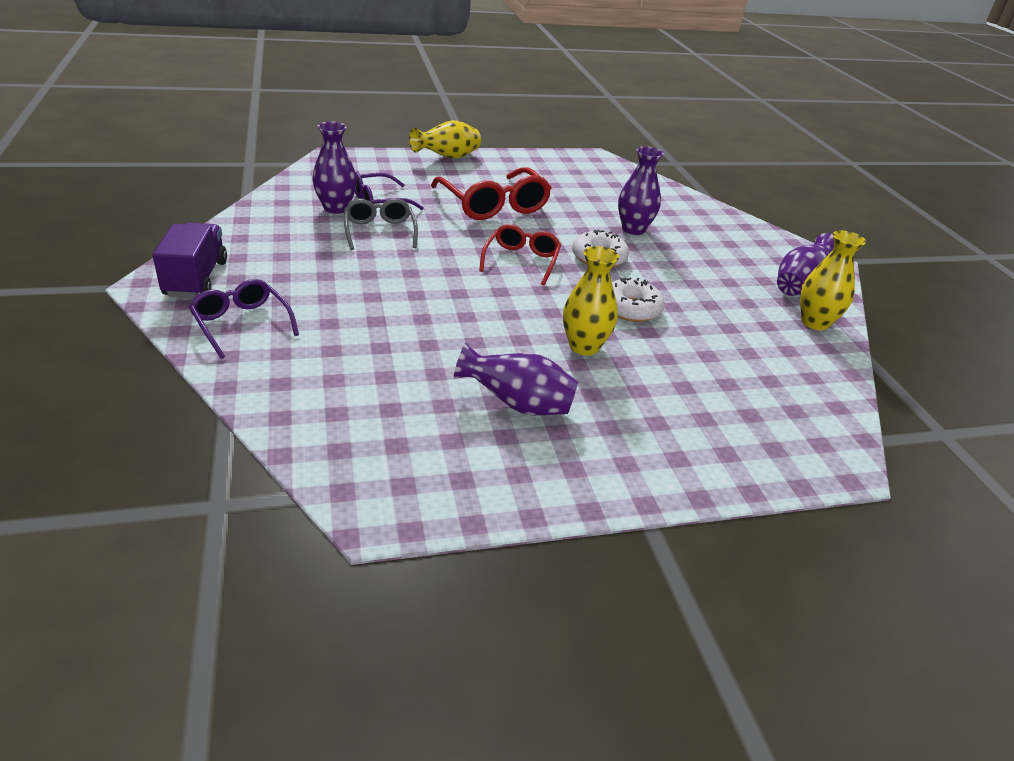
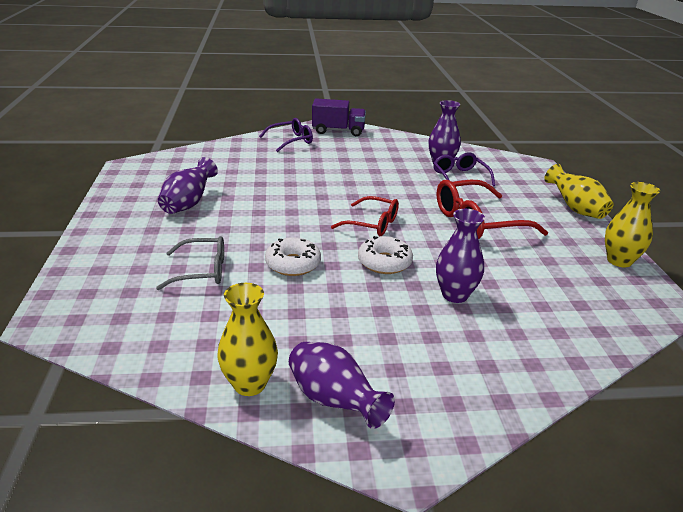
camera: 100 degrees right, 5 degrees down
(380, 231) = (409, 175): grey glasses -> grey glasses (202, 271)
(584, 346) = (243, 234): yellow vase -> yellow vase (619, 261)

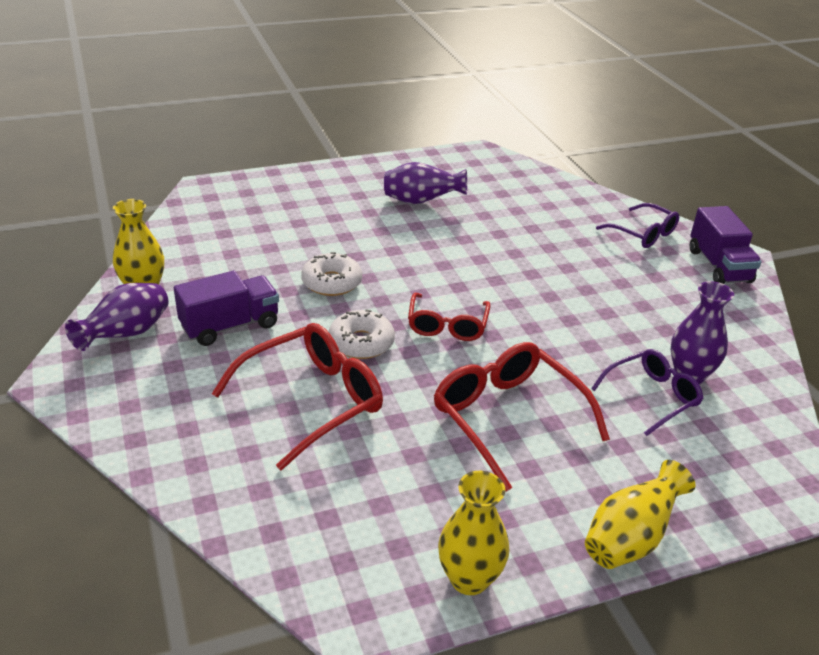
camera: 75 degrees right, 5 degrees up
(202, 271) = (298, 235): grey glasses -> none
(340, 327) = (230, 326): none -> purple truck
(455, 295) = (312, 401): purple vase -> red glasses

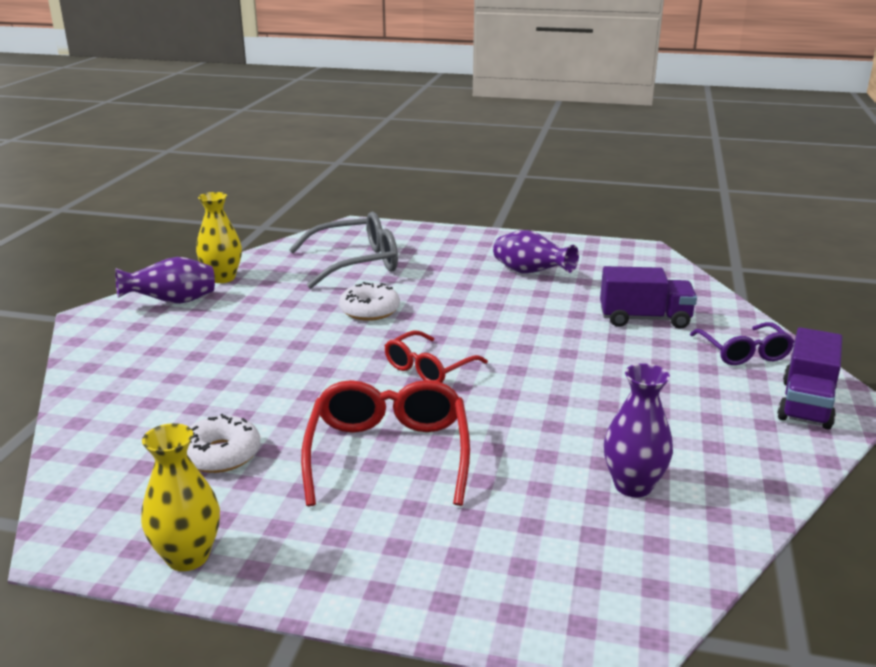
camera: 35 degrees right, 10 degrees down
(230, 326) = (250, 317): purple truck -> purple truck (644, 319)
(257, 233) = (356, 263): none -> grey glasses
(312, 401) = (242, 385): red glasses -> none
(361, 343) = (336, 358): white donut -> white donut (220, 454)
(630, 538) = (374, 594): yellow vase -> none
(652, 397) = (561, 489): purple glasses -> none

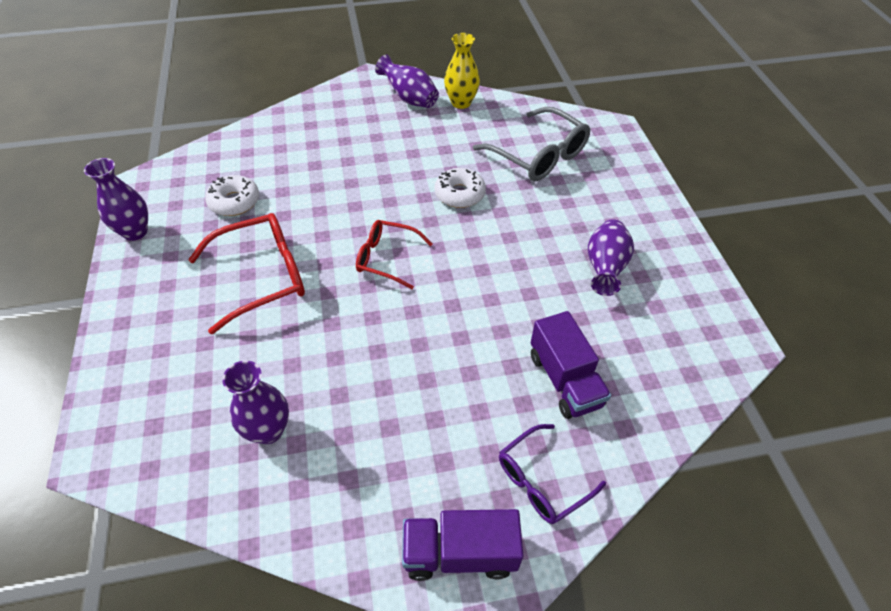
camera: 65 degrees right, 25 degrees up
(188, 557) = (135, 232): yellow vase -> purple vase

